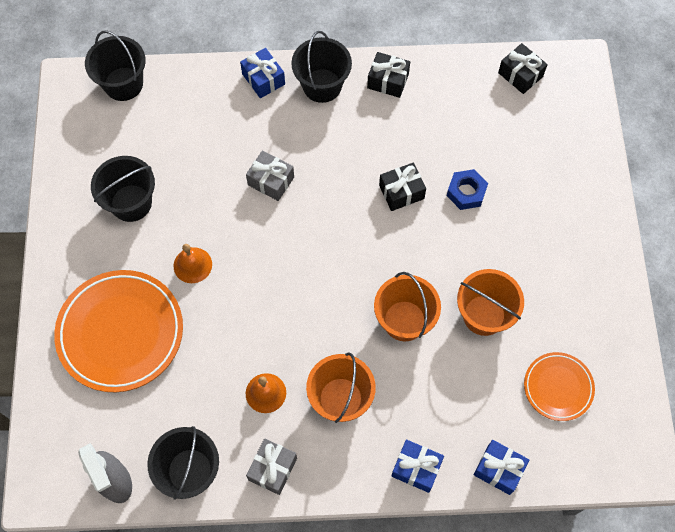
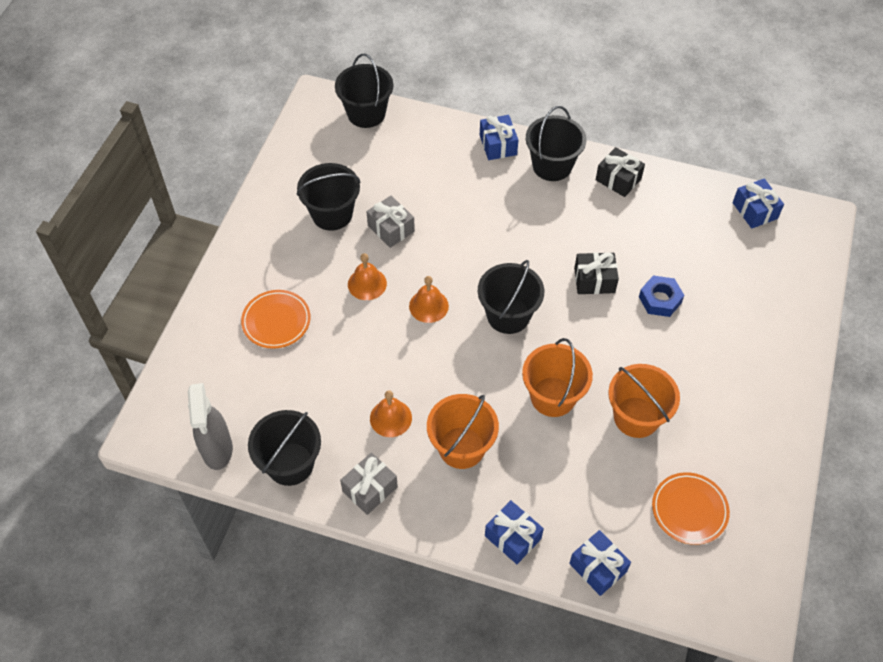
camera: 20 degrees right, 10 degrees down
(121, 333) = (276, 321): orange plate -> orange plate, size x0.54
(259, 268) = (428, 306): none -> orange bell
(271, 181) = (470, 233): grey gift -> grey gift (391, 228)
(336, 253) = (508, 315): none -> black bucket
(520, 75) = (754, 210): black gift -> blue gift

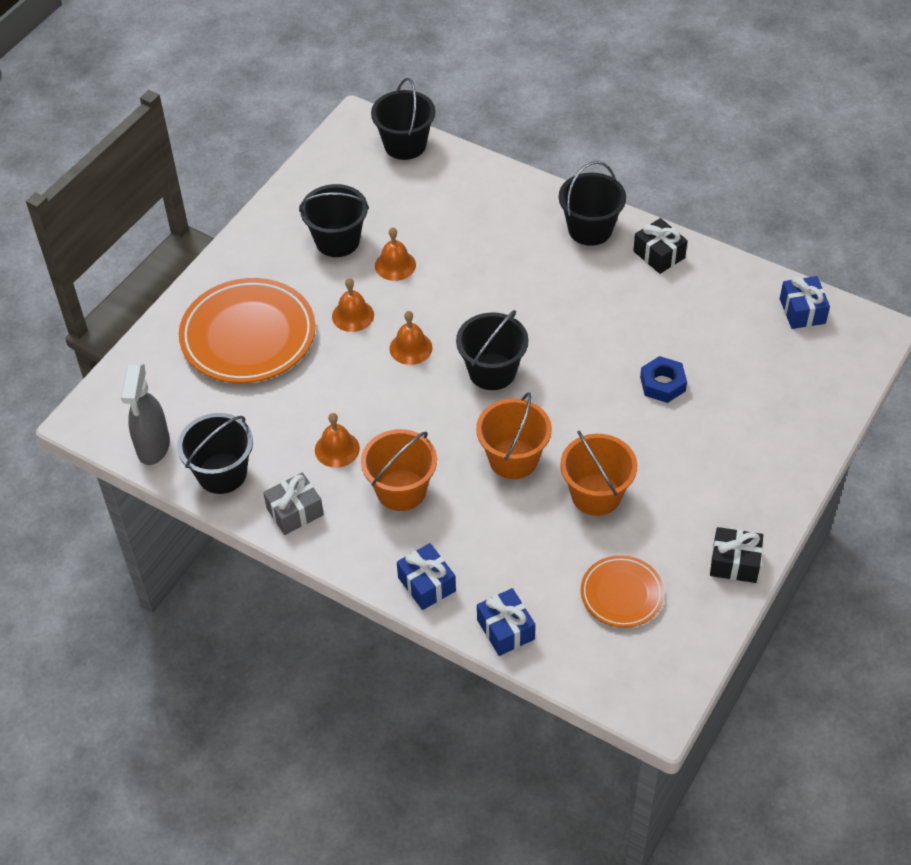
camera: 15 degrees right, 5 degrees down
(276, 321) = (248, 336): orange plate -> orange plate, size x1.85
(391, 228) = (395, 265): grey gift -> orange bell
(498, 145) = (537, 198): blue gift -> none
(594, 280) = (597, 352): black gift -> black gift (734, 563)

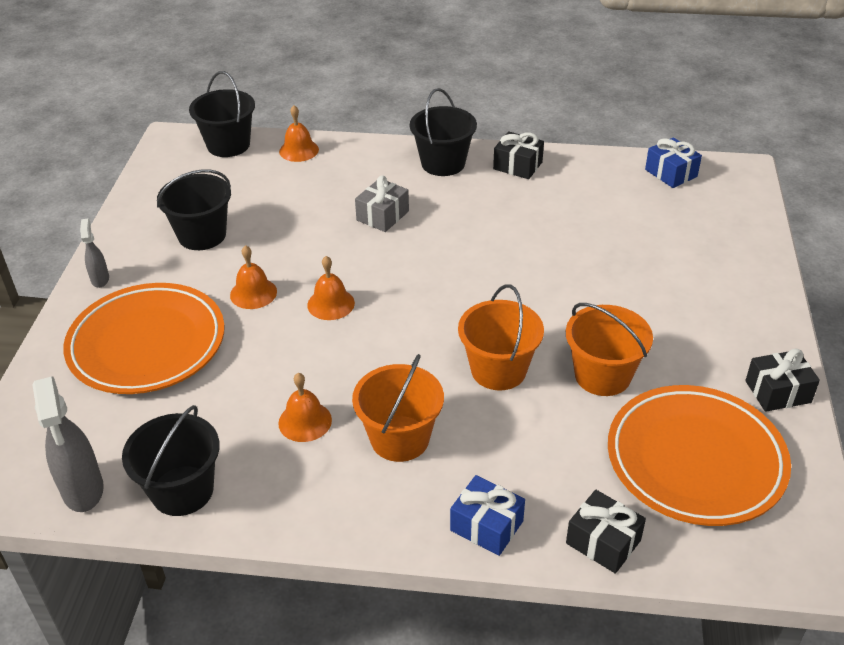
camera: 25 degrees left, 10 degrees down
(237, 259) = (100, 279): none -> grey spray bottle
(295, 512) = (291, 502): grey gift -> grey gift (382, 216)
(395, 265) = (273, 239): orange bell -> orange bell (299, 150)
(492, 371) = (426, 300): black bucket -> none
(505, 629) = (603, 542): blue gift -> black gift
(621, 594) = (695, 460): orange plate -> orange plate, size x1.85
(662, 384) = (595, 262): blue nut -> none

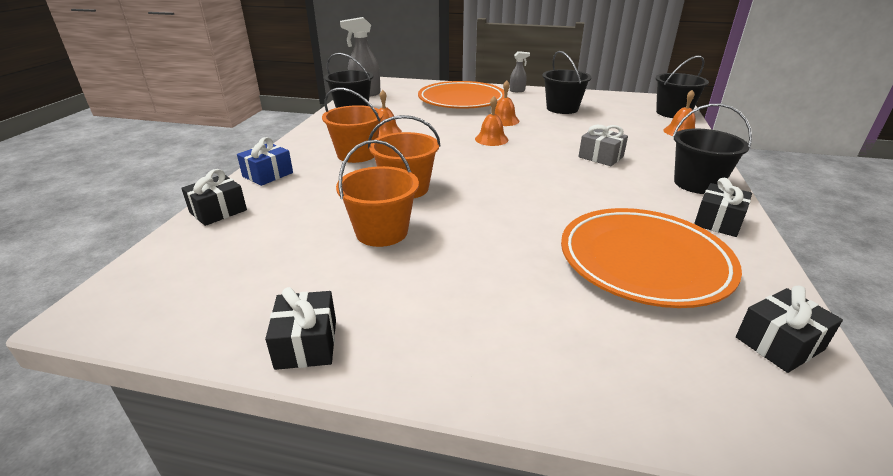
camera: 95 degrees right, 10 degrees down
(671, 173) = (779, 343): blue gift -> black gift
(695, 460) = (256, 265): orange plate -> orange plate (643, 262)

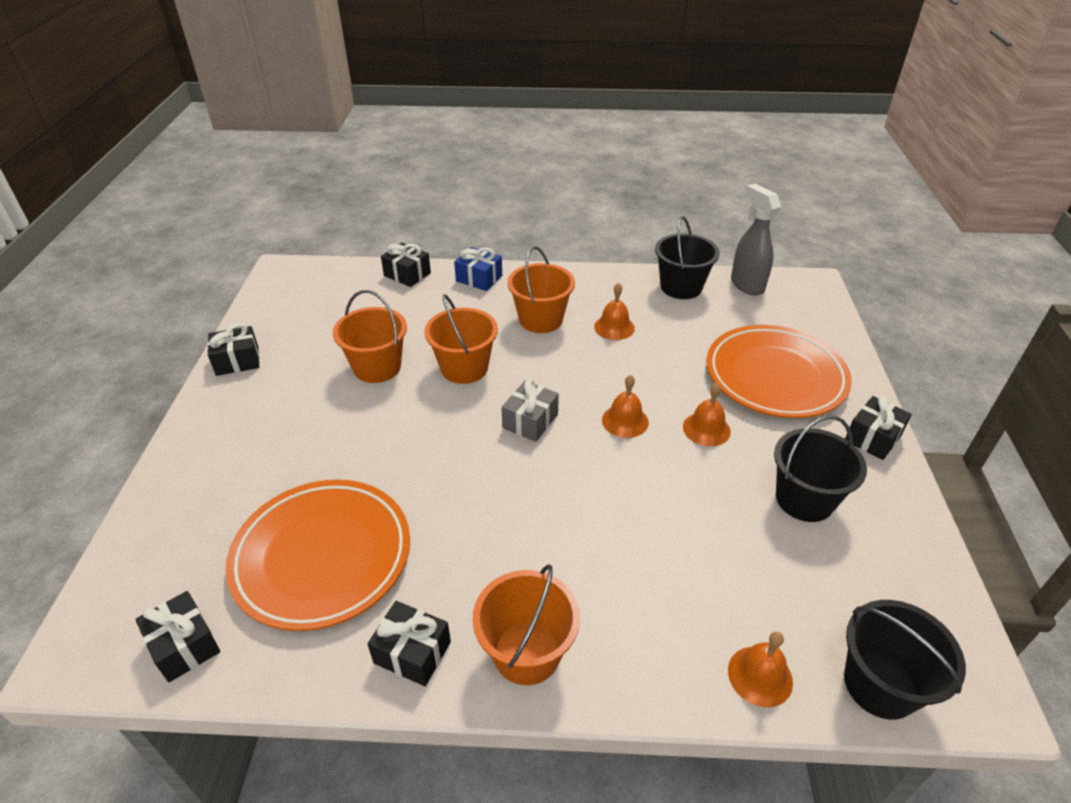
camera: 80 degrees right, 10 degrees up
(517, 91) = (872, 438): grey spray bottle -> black gift
(600, 157) = (597, 540): grey gift -> grey gift (530, 421)
(697, 184) = (526, 653): black bucket -> orange bucket

